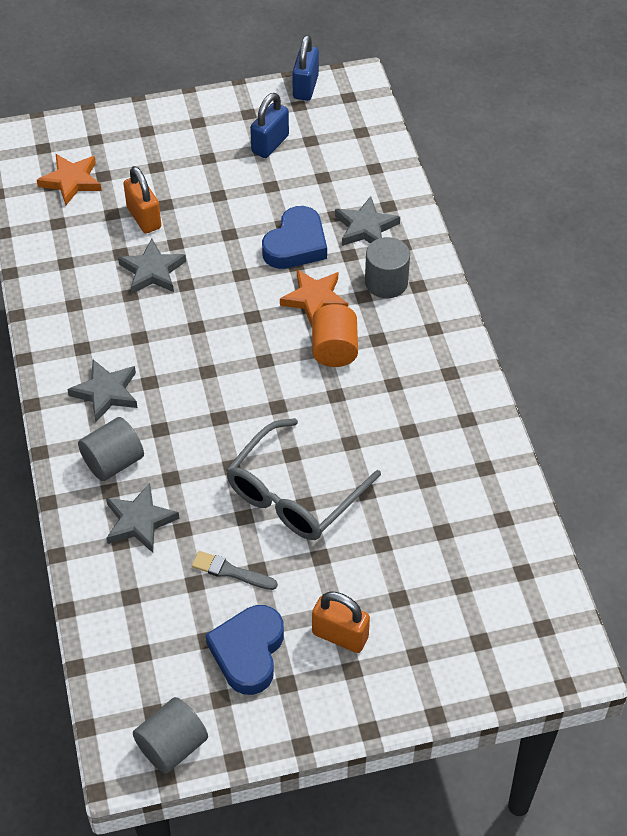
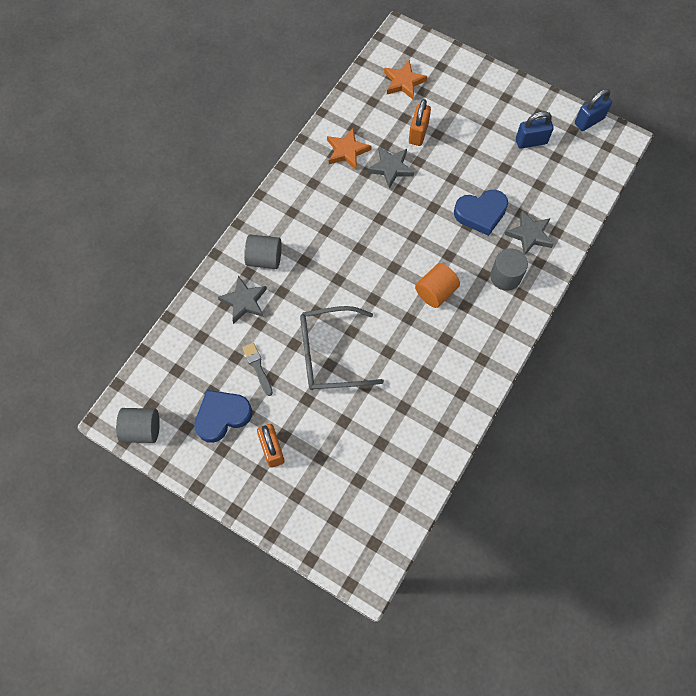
camera: 45 degrees right, 15 degrees up
(106, 392) = (299, 218): grey star -> none
(315, 299) = (456, 254): orange star -> orange star (347, 151)

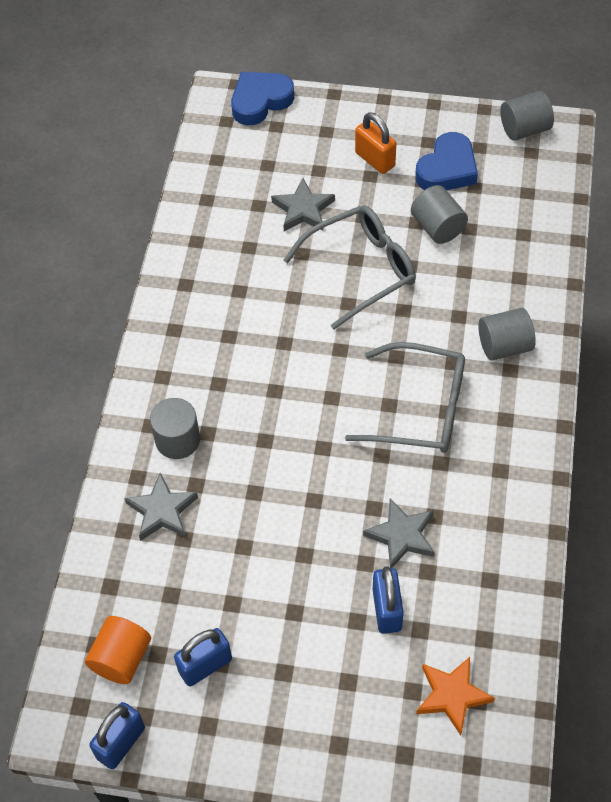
camera: 160 degrees right, 10 degrees down
(244, 301) = (497, 288): grey star -> grey star (303, 209)
(257, 367) = (438, 227): grey brush -> grey cylinder
(341, 238) = (420, 409): none -> grey glasses
(347, 151) = (479, 537): orange star -> none
(418, 133) = (387, 609): orange padlock -> blue padlock
(435, 292) = (263, 386): orange cylinder -> orange cylinder (121, 658)
(481, 213) = (242, 515): blue heart -> blue heart (260, 101)

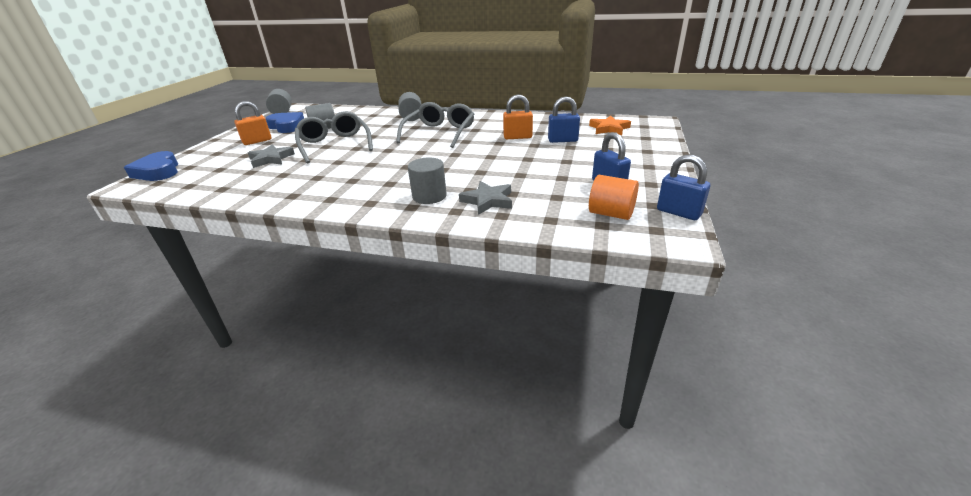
camera: 85 degrees left, 25 degrees down
(401, 535) = (517, 137): grey star -> orange padlock

